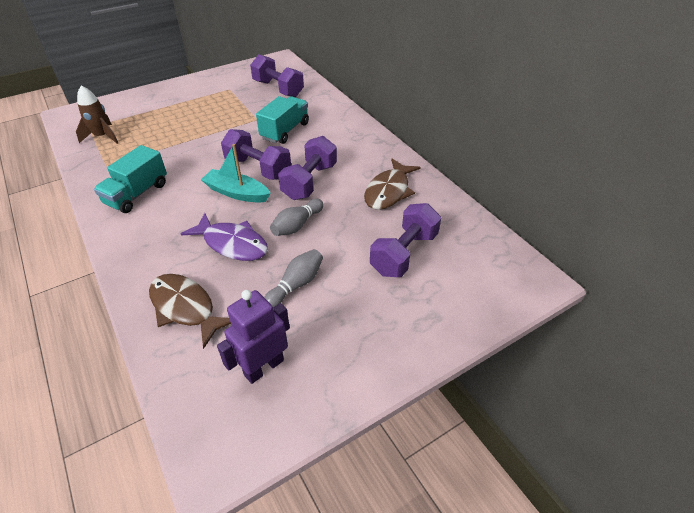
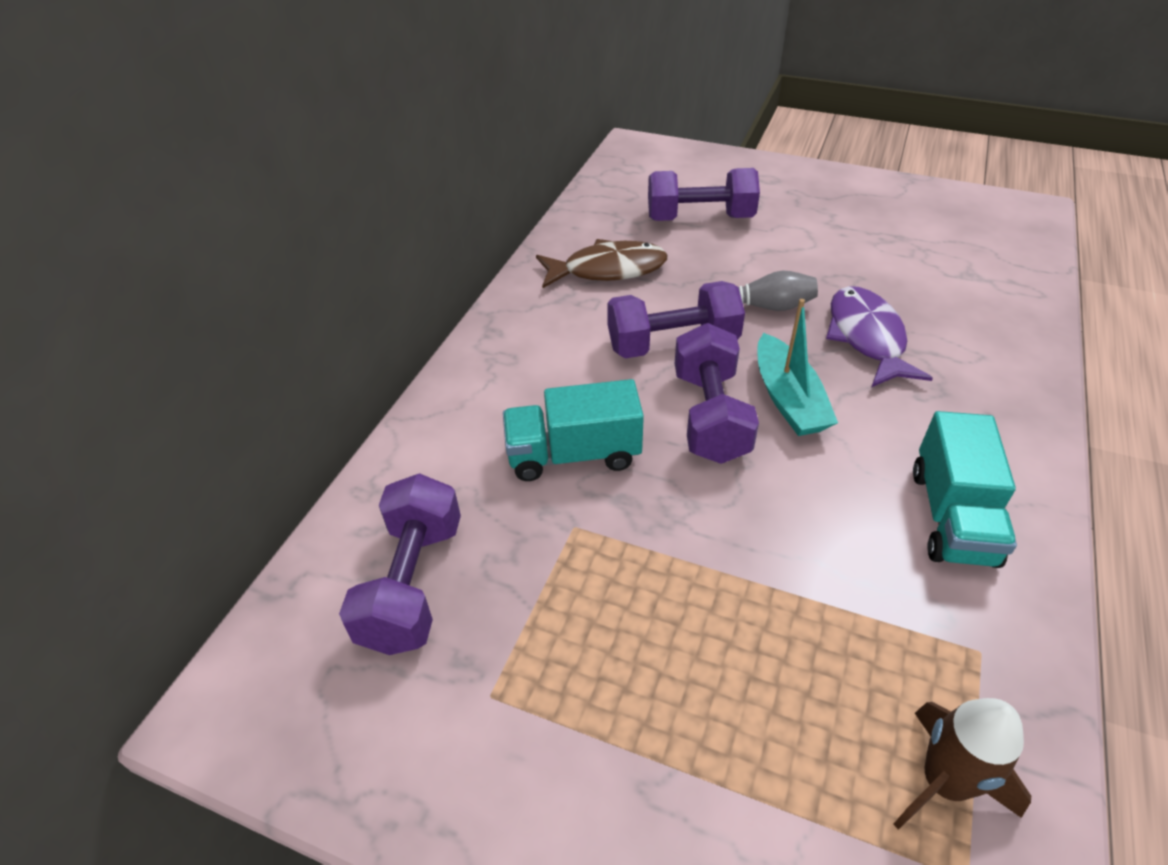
camera: 125 degrees left, 0 degrees up
(137, 194) = (952, 516): turquoise truck -> turquoise truck turned 105 degrees clockwise
(185, 308) = (982, 310): brown fish -> none
(263, 367) = (939, 229): purple robot -> none
(296, 284) = (840, 259): grey bowling pin -> none

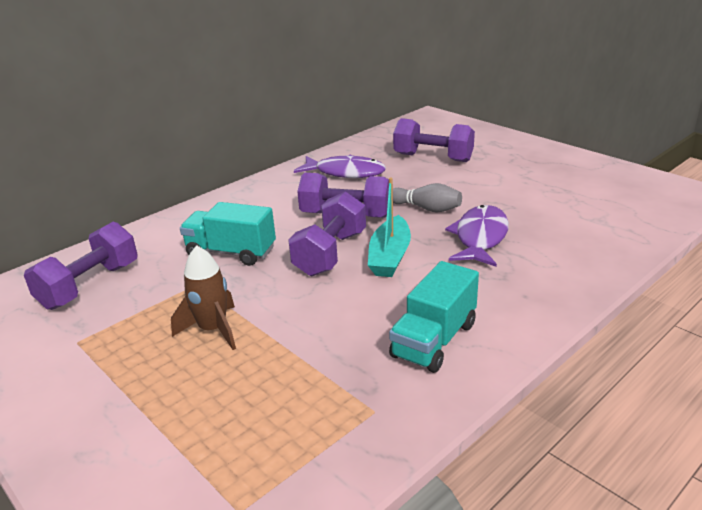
camera: 25 degrees right, 15 degrees down
(608, 270) = (345, 173): brown fish -> purple fish
(944, 782) = (276, 462): brown rocket -> brown rocket (213, 330)

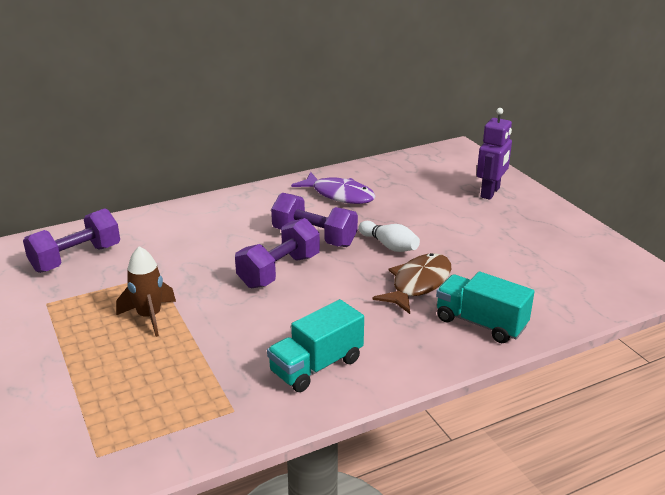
camera: 15 degrees right, 0 degrees up
(231, 252) = (199, 252): turquoise truck -> turquoise truck (480, 323)
(390, 256) = (327, 284): turquoise boat -> none
(426, 208) = (389, 246): grey bowling pin -> white bowling pin
(433, 158) = (430, 195): purple dumbbell -> none
(480, 238) = (418, 284): purple fish -> brown fish
(487, 146) = (490, 192): none -> purple robot

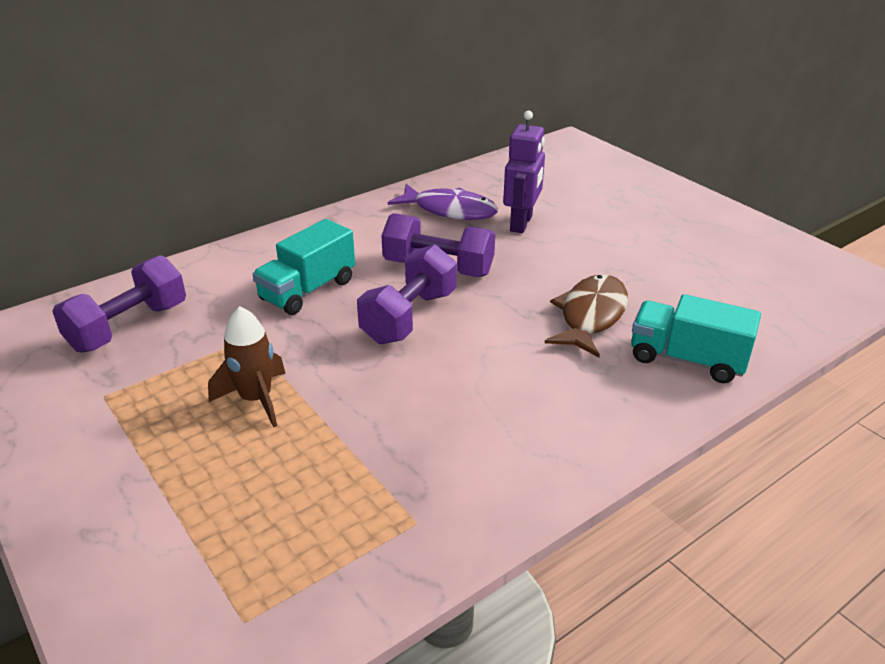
camera: 10 degrees left, 5 degrees up
(316, 366) = (504, 443): turquoise truck -> turquoise truck (308, 290)
(389, 246) = (536, 269): white bowling pin -> none
(490, 192) = (630, 192): purple robot -> purple robot (521, 223)

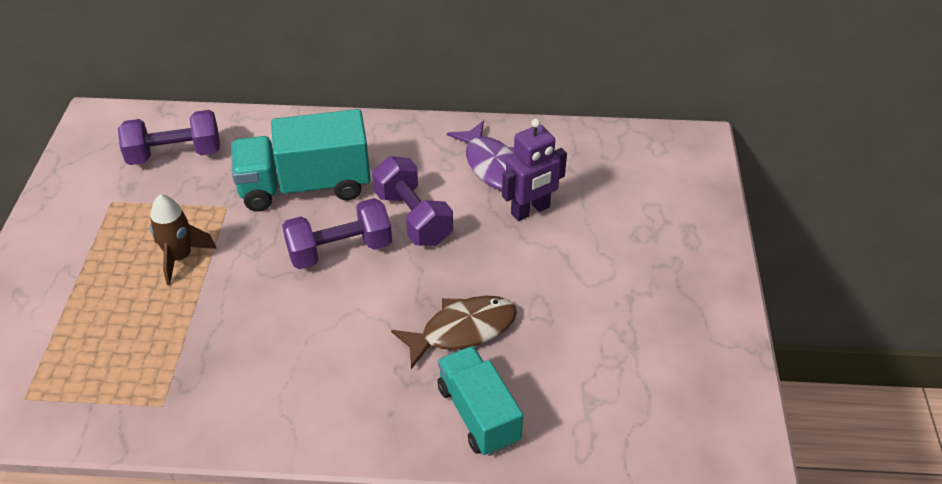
camera: 40 degrees right, 10 degrees up
(308, 290) = (305, 186): turquoise truck -> turquoise truck, size x1.50

